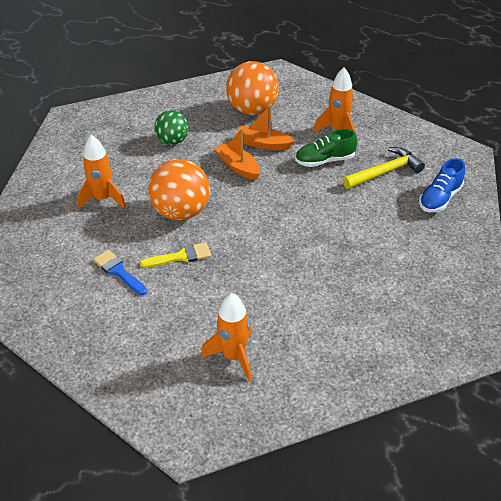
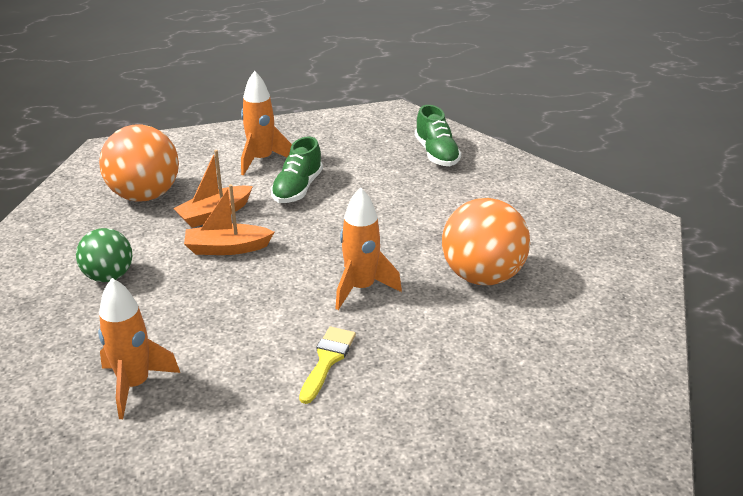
camera: 55 degrees left, 10 degrees down
(118, 271) = (292, 429): blue brush -> none
(181, 212) = (248, 326): orange ball -> orange ball (482, 276)
(233, 356) = (533, 388): orange rocket -> orange rocket (361, 288)
(385, 172) = (362, 163): yellow hammer -> none
(439, 198) = (436, 154): blue shoe -> green shoe

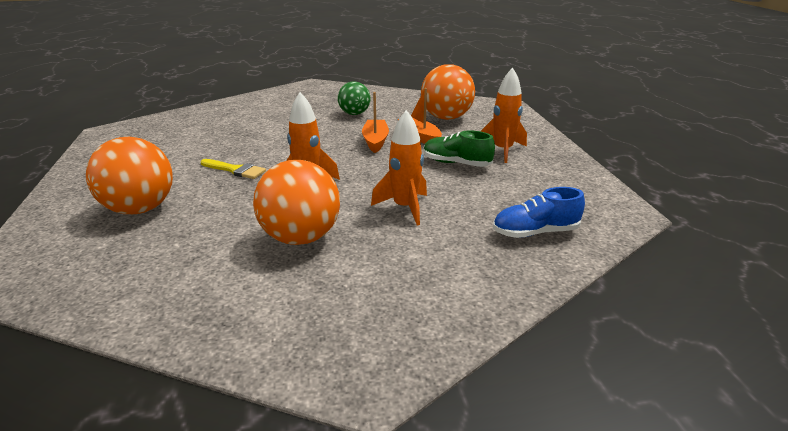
camera: 95 degrees right, 5 degrees down
(135, 385) = (252, 124): orange rocket -> orange rocket (404, 208)
(436, 154) = (535, 232): green shoe -> blue shoe
(455, 422) = (140, 209): none -> orange ball

